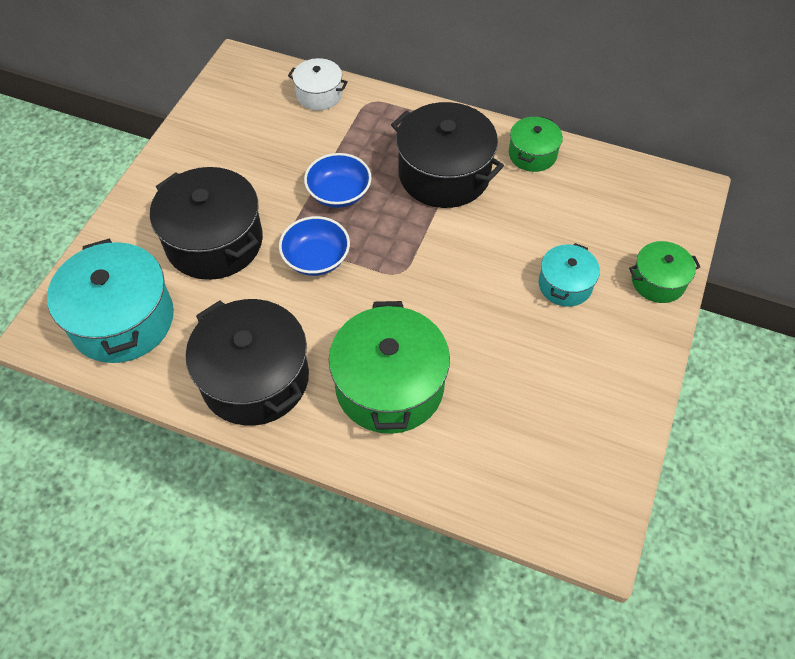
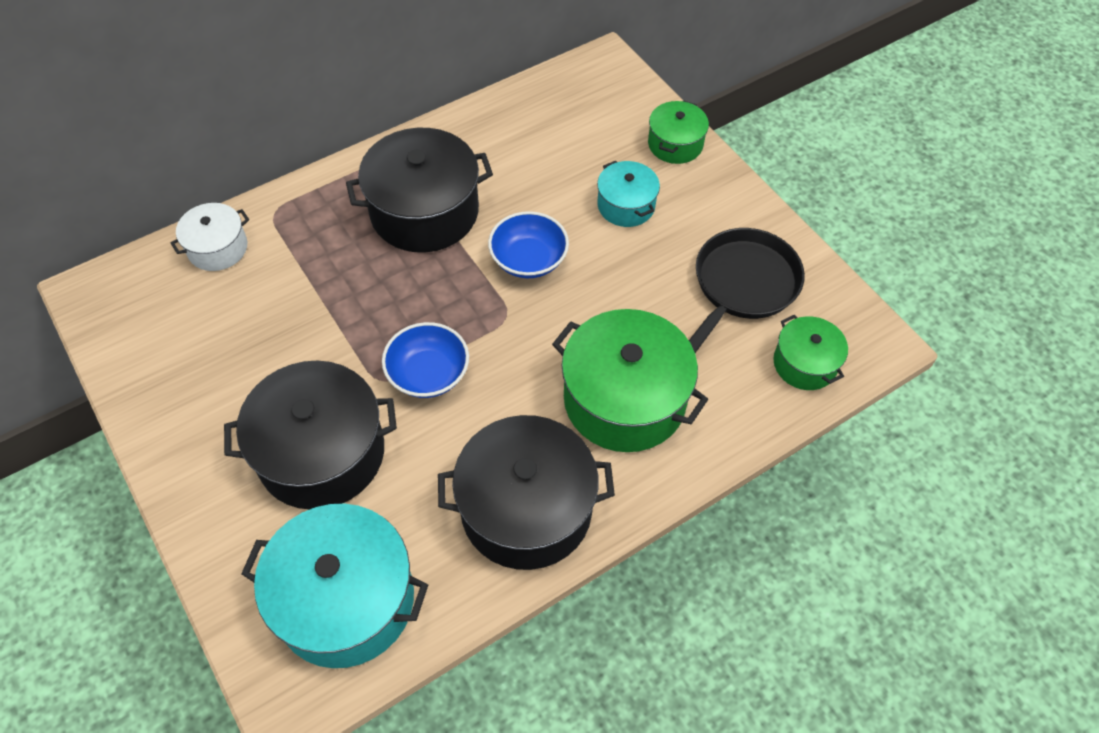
camera: 55 degrees left, 0 degrees up
(339, 193) = (365, 307): blue bowl -> blue bowl (528, 259)
(532, 154) = (466, 135): green pot -> green pot (805, 363)
(562, 406) = (742, 285): none -> black pan

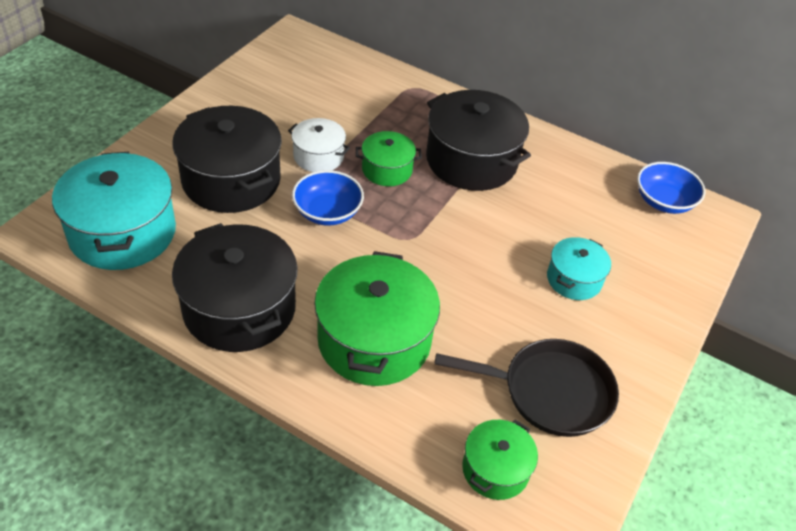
camera: 60 degrees right, 10 degrees down
(217, 248) = (364, 73): white pot -> white pot (318, 156)
(528, 259) = (471, 234): blue bowl -> blue bowl (664, 201)
(675, 144) = (671, 293): green pot -> green pot (387, 170)

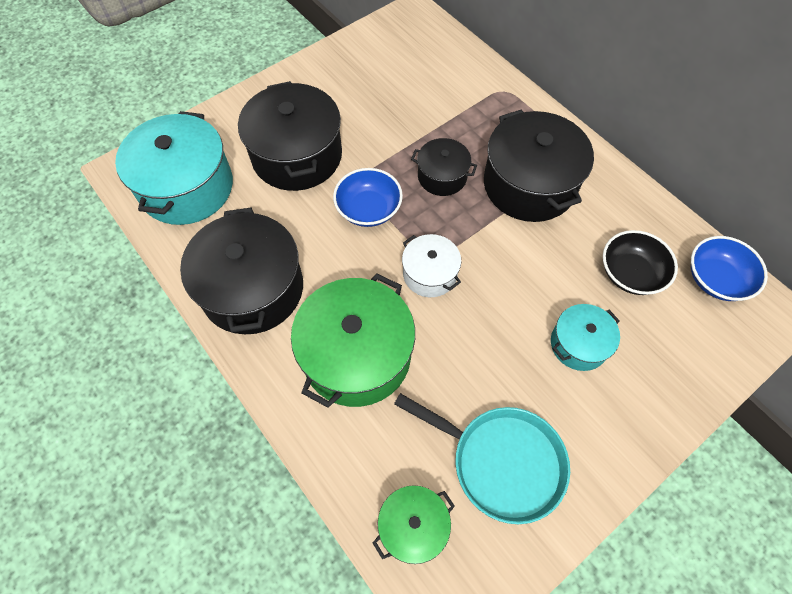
camera: 25 degrees right, 15 degrees up
(318, 156) = (384, 148): white pot -> white pot (430, 274)
(387, 170) = (442, 176): green pot -> black pot
(550, 392) = (501, 462): black pan -> turquoise pan
(592, 213) = (630, 273): none -> black bowl

